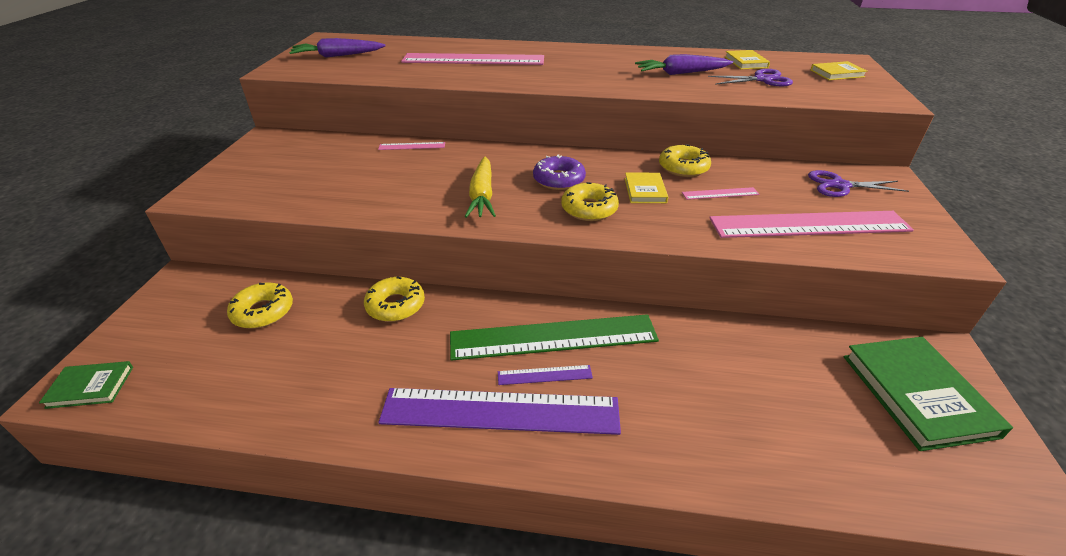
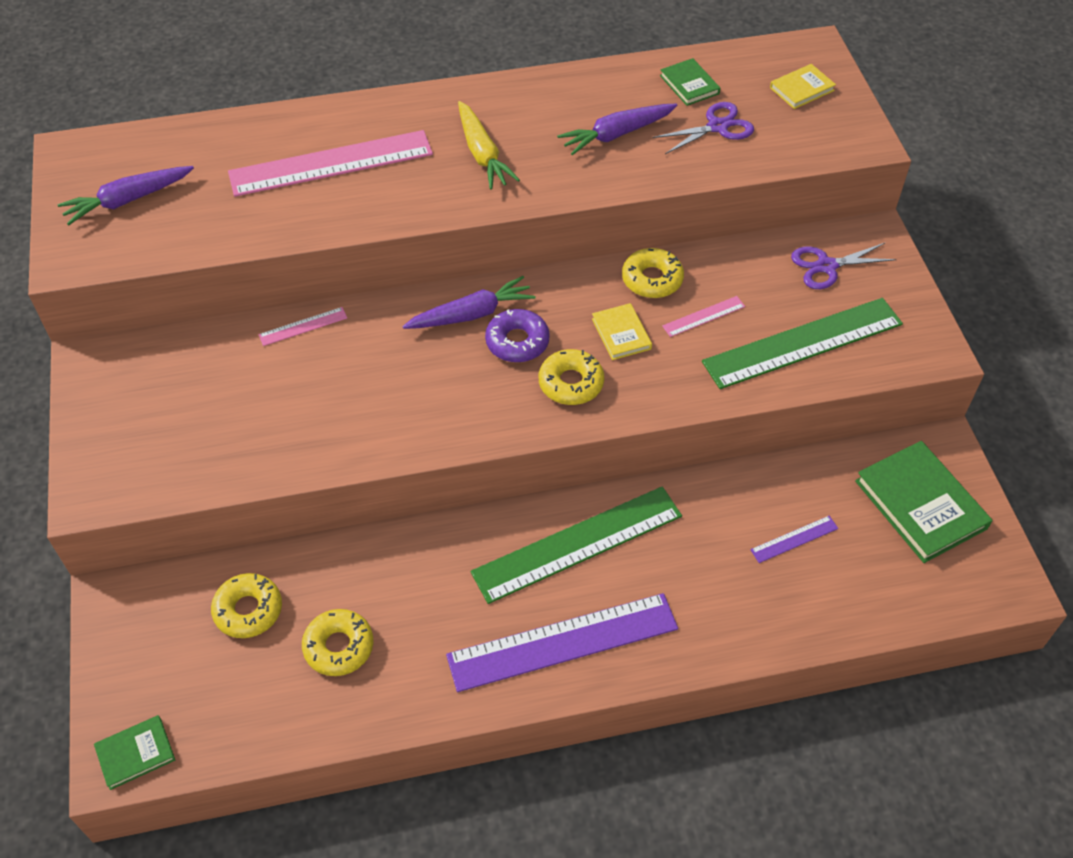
camera: 20 degrees left, 15 degrees up
(395, 305) = (392, 556): yellow donut -> yellow donut (339, 647)
(482, 195) = (441, 395): yellow carrot -> yellow carrot (482, 154)
(533, 161) = (471, 314): none -> purple carrot
(544, 375) = (587, 590): purple ruler -> purple ruler (794, 539)
(746, 62) = (689, 85): yellow book -> green book
(809, 224) = (802, 342): pink ruler -> green ruler

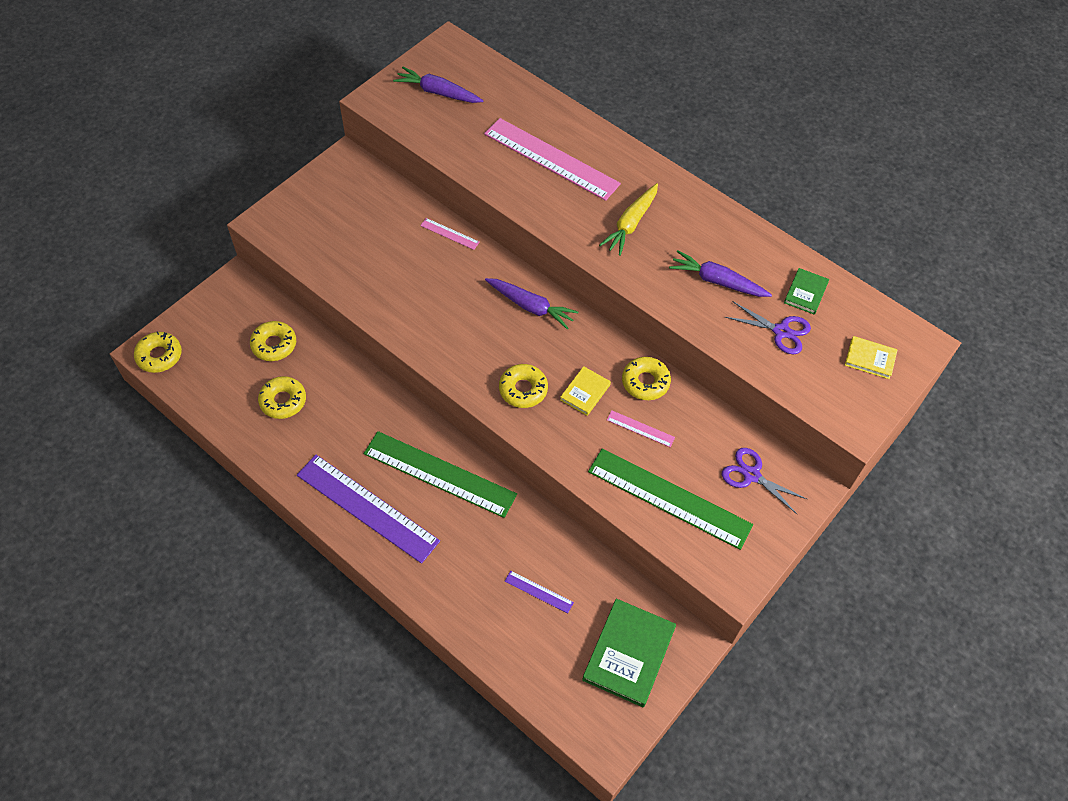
camera: 50 degrees right, 5 degrees up
(136, 753) = (159, 356): green book -> yellow donut
(517, 342) = (530, 342): purple donut -> none

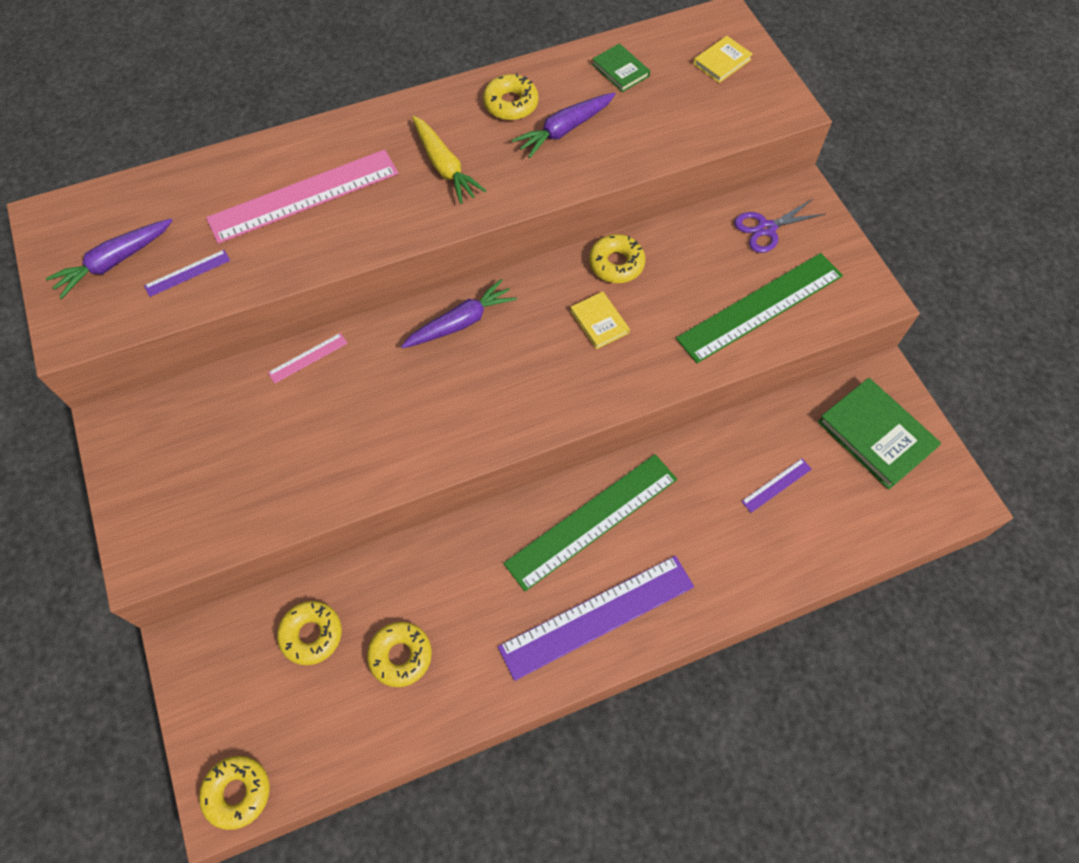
camera: 60 degrees left, 5 degrees up
(452, 131) = (187, 273): none -> purple ruler
(523, 389) = (564, 377): yellow donut -> yellow donut (511, 104)
(640, 428) = (668, 293): pink ruler -> none
(781, 331) = (654, 110): purple scissors -> none

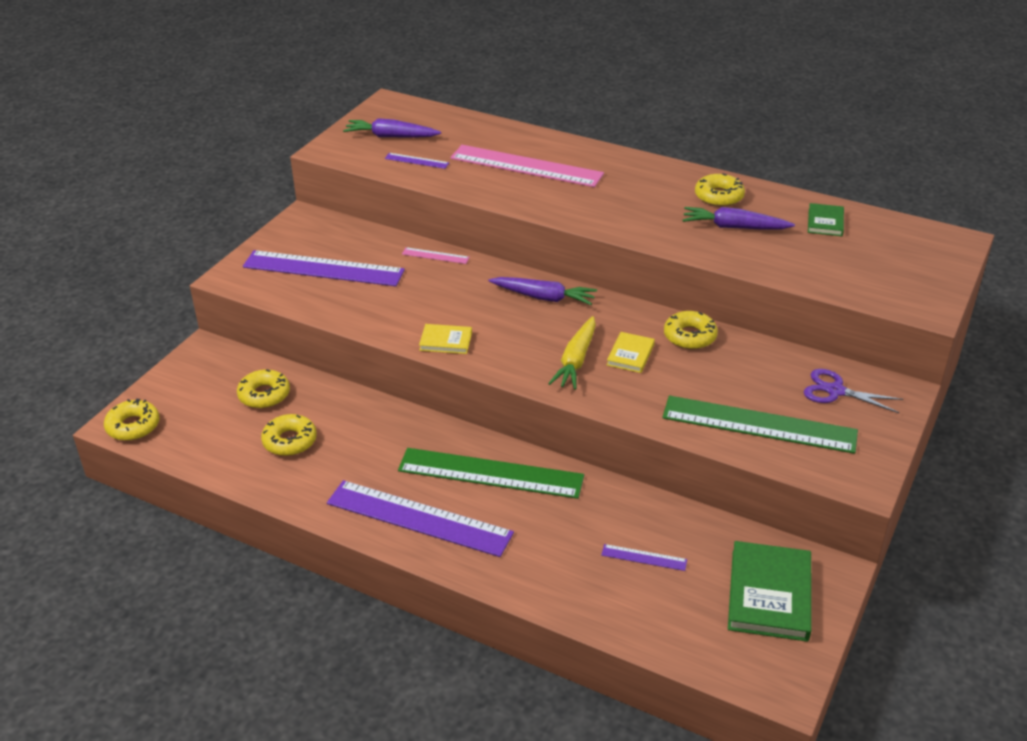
camera: 50 degrees right, 25 degrees down
(223, 467) = (323, 269): none -> purple ruler
(444, 166) = (627, 200): yellow carrot -> yellow carrot (576, 360)
(722, 62) = (914, 259): yellow book -> yellow book (446, 341)

